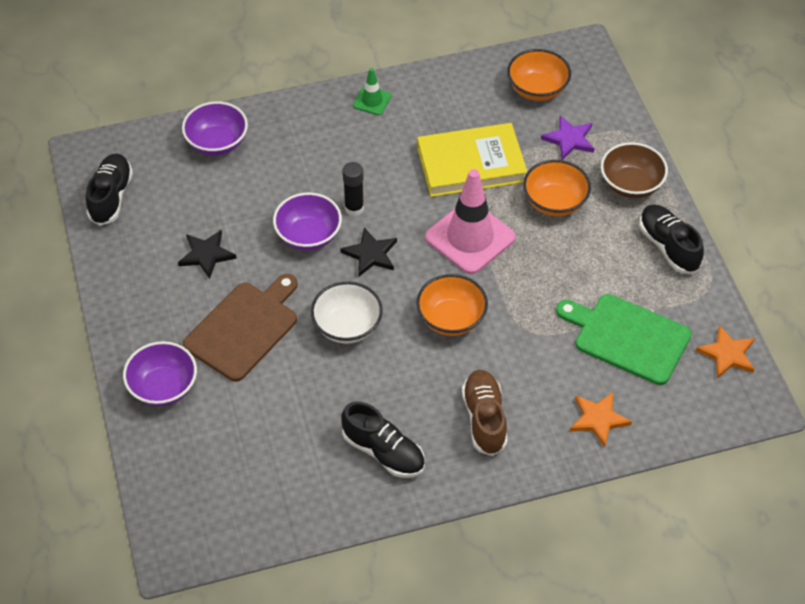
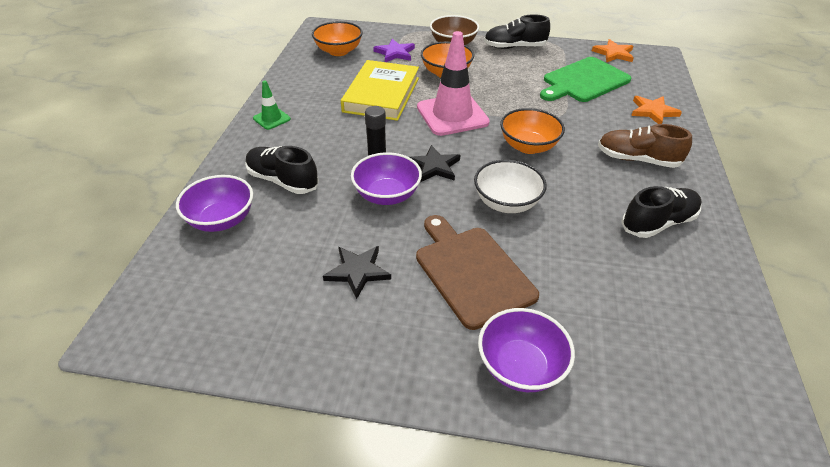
camera: 65 degrees left, 10 degrees down
(111, 197) = (209, 329): black shoe -> black shoe (282, 180)

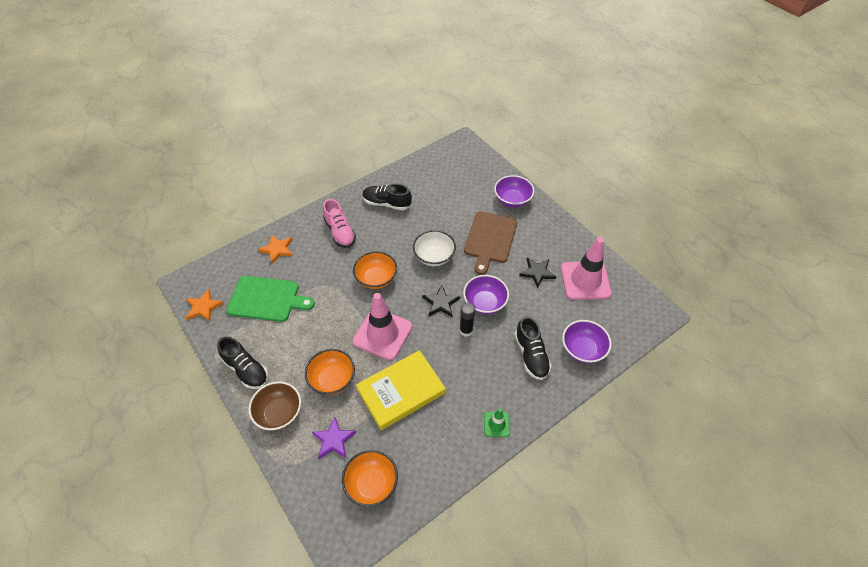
camera: 135 degrees left, 10 degrees up
(275, 308) = (585, 280): none -> pink traffic cone
(637, 159) = (340, 232): brown shoe -> pink shoe

